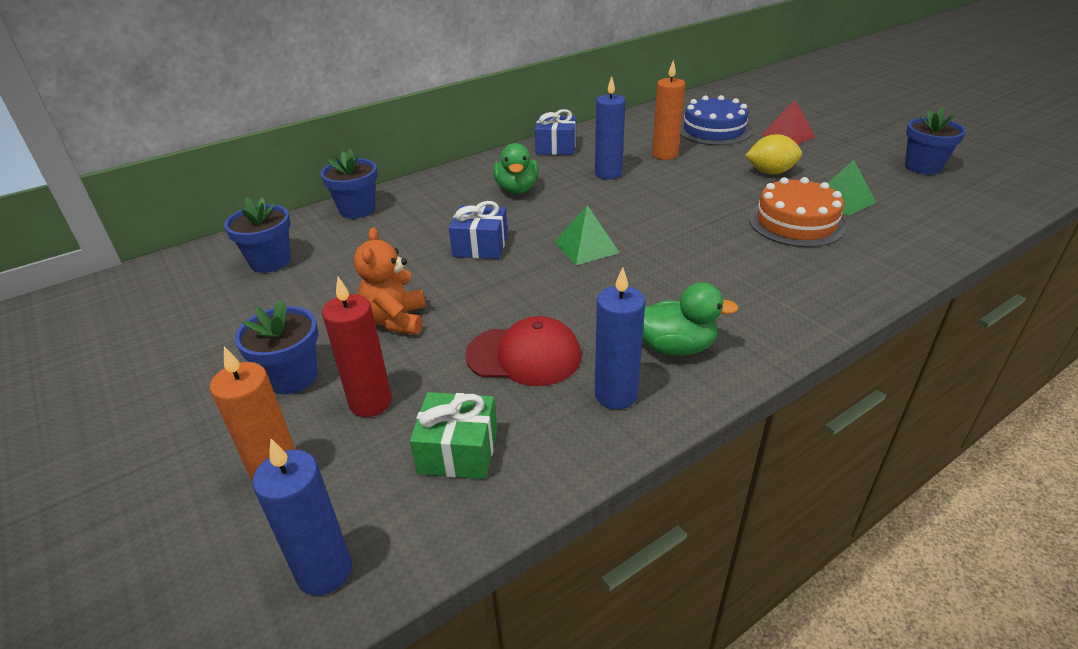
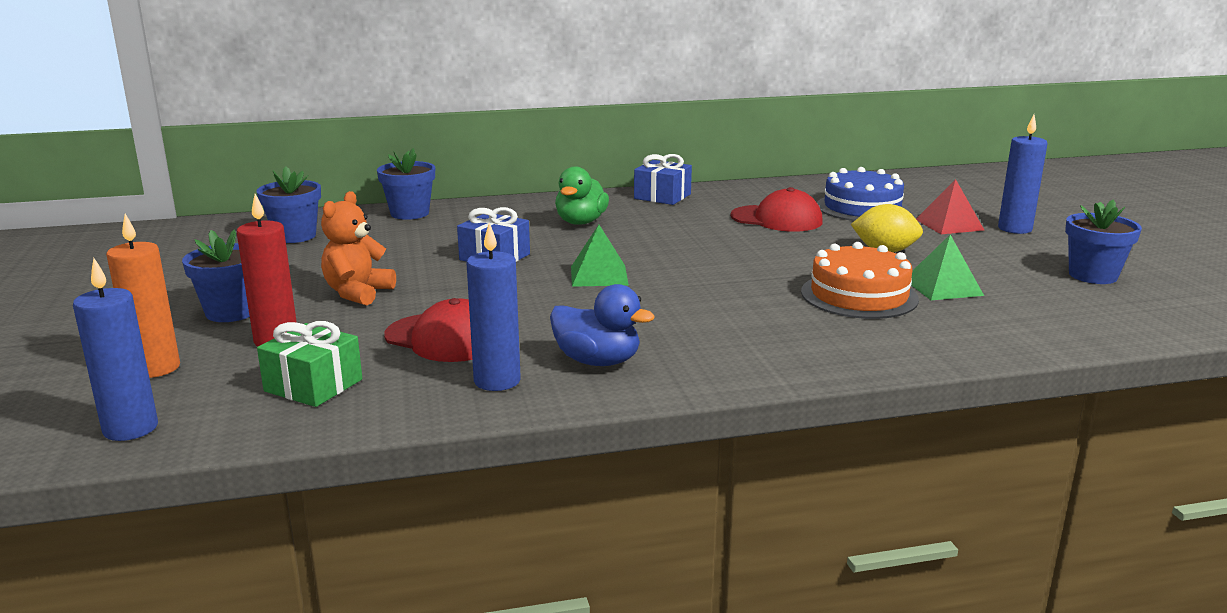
camera: 20 degrees right, 15 degrees down
(608, 174) = (693, 225): blue candle -> blue candle (1015, 229)
(664, 154) = (776, 219): orange candle -> red cap
(675, 347) = (597, 361): green duck -> blue duck

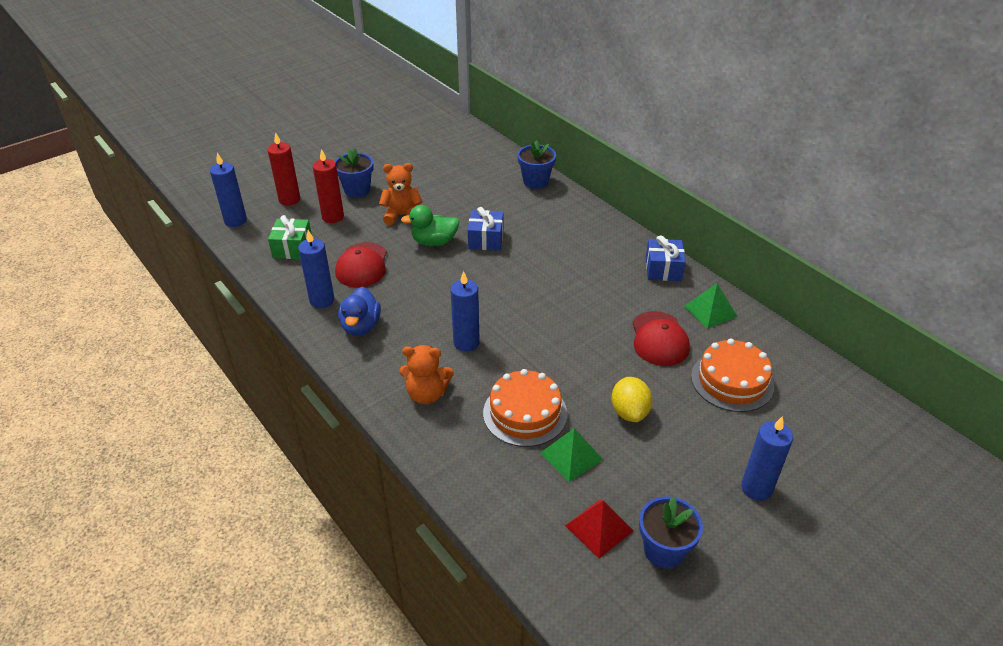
camera: 65 degrees right, 20 degrees up
(156, 368) = (289, 199): orange candle -> red candle
(295, 236) = (468, 161): blue flower pot -> none
(581, 222) = (574, 251): green duck -> green duck (434, 242)
(599, 275) = (483, 289): green pyramid -> green pyramid (710, 311)
(701, 302) = (466, 343): none -> blue candle
(787, 341) = (427, 394): none -> orange teddy bear
(862, 208) = (732, 381): blue cake -> orange cake
(949, 224) = (731, 442): red pyramid -> red pyramid (599, 528)

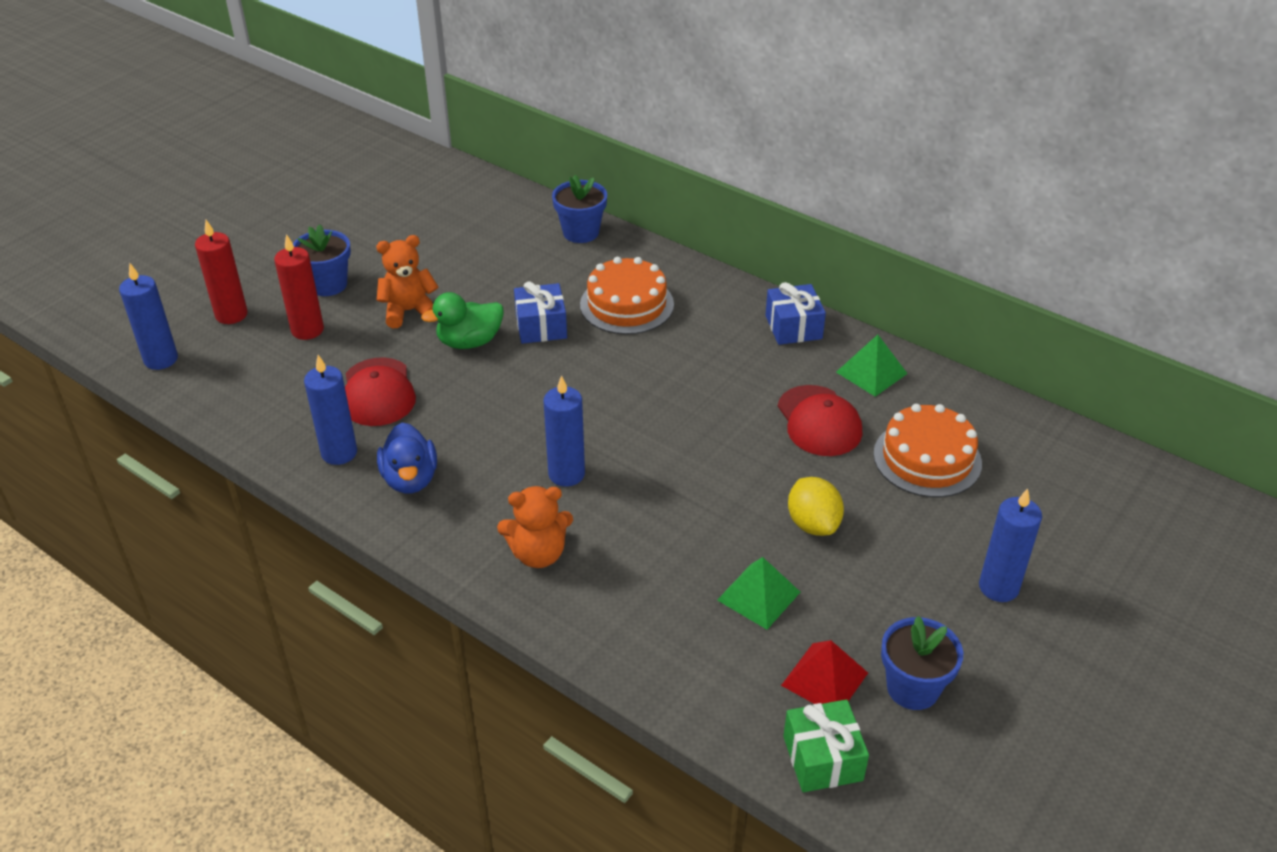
camera: 15 degrees left, 0 degrees up
(292, 248) = (265, 385): green gift -> green gift (822, 758)
(525, 413) = (679, 553): orange cake -> orange cake (627, 304)

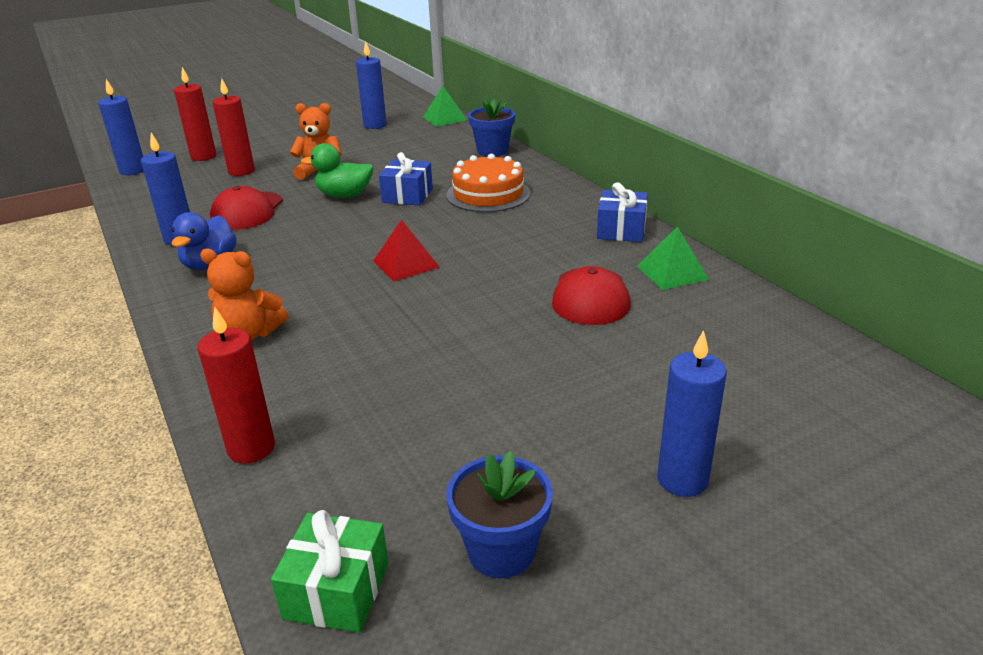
camera: 25 degrees right, 10 degrees down
(328, 284) = (283, 151): blue flower pot -> none
(566, 474) = (330, 286): blue candle -> blue candle (375, 125)
(653, 669) = (251, 448): none -> red candle
(758, 596) = (410, 416): green pyramid -> green pyramid (444, 118)
(813, 524) = (517, 371): yellow lemon -> none
(824, 679) = (410, 510): red pyramid -> red pyramid (406, 264)
(927, 458) = (681, 347): orange cake -> none

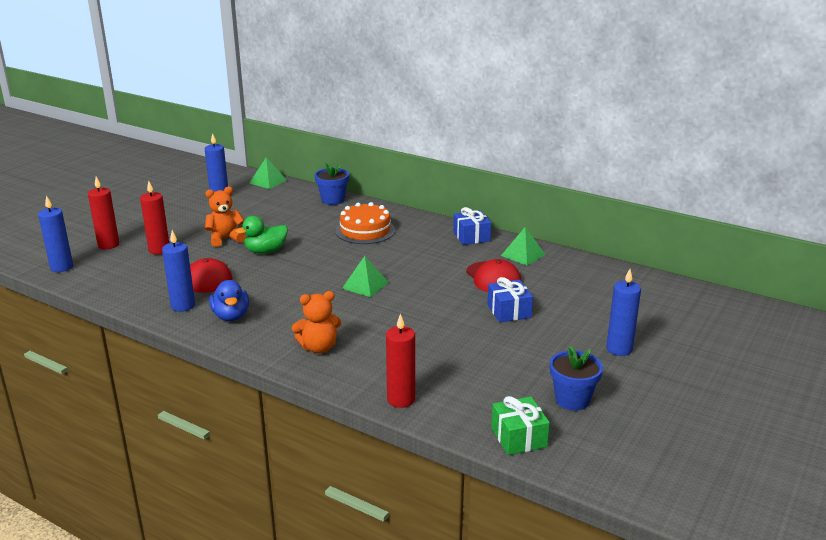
camera: 30 degrees left, 5 degrees down
(406, 264) = (365, 285): red pyramid -> green pyramid
(407, 195) = (311, 242): blue gift -> blue gift (509, 311)

